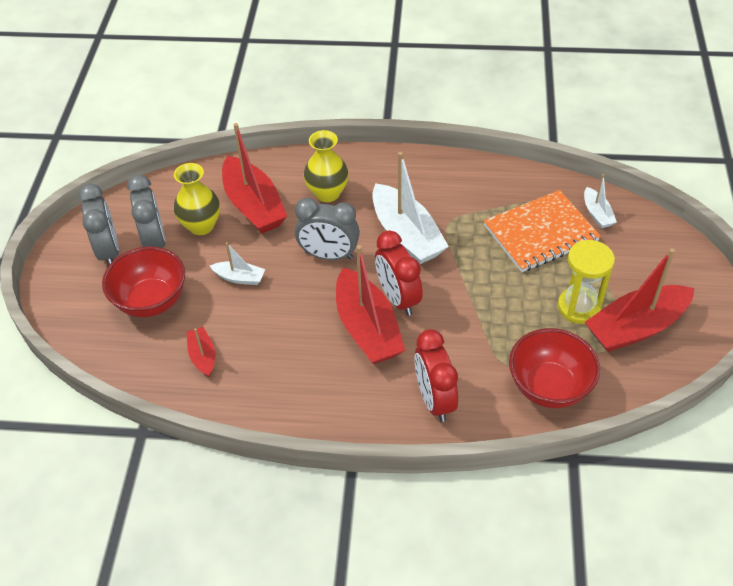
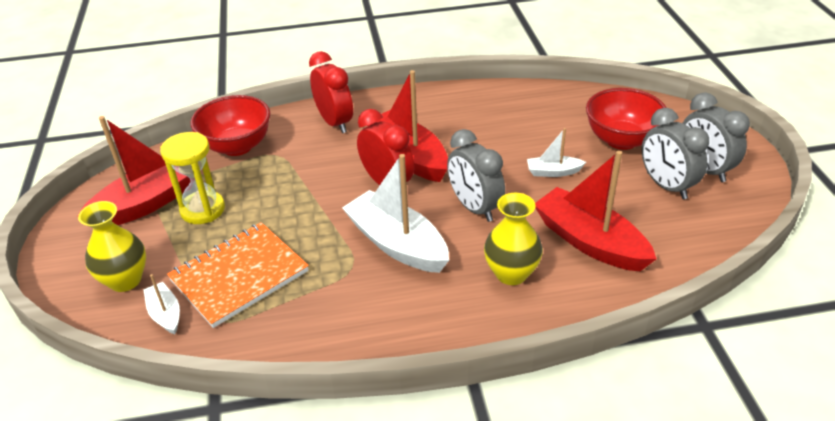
camera: 165 degrees right, 10 degrees down
(201, 226) = (631, 210): yellow vase -> yellow vase (125, 280)
(203, 356) = (542, 114): red boat -> none
(329, 255) = (474, 208): grey clock -> grey clock turned 120 degrees counterclockwise

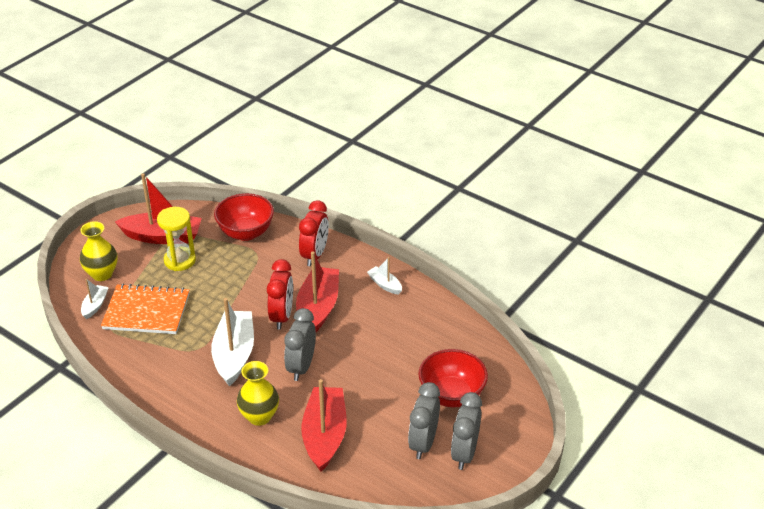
camera: 45 degrees right, 0 degrees up
(553, 172) = (377, 381): white boat -> white boat (385, 284)

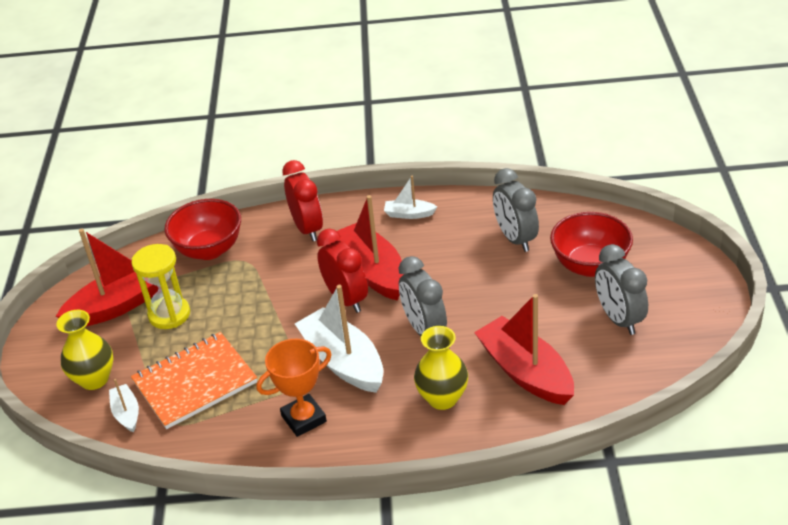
camera: 35 degrees left, 0 degrees up
(174, 374) = (304, 419): none -> orange trophy
(464, 453) = (663, 304): grey clock -> grey clock (515, 239)

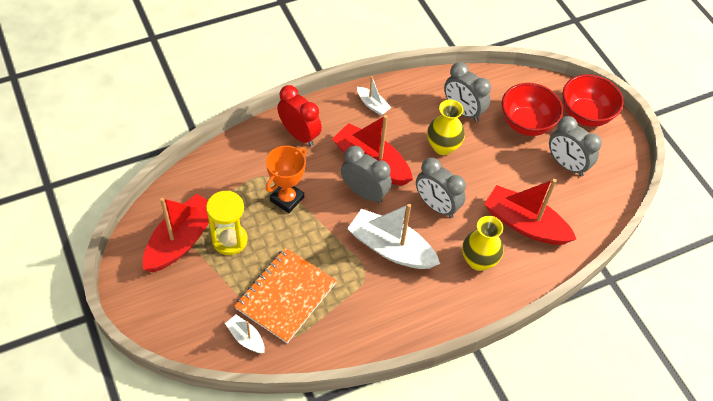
camera: 30 degrees left, 15 degrees up
(94, 379) = (201, 315): yellow vase -> yellow vase (443, 147)
(209, 250) = (228, 172): red bowl -> red bowl (585, 115)
(304, 419) = (387, 305): orange trophy -> orange trophy (287, 199)
(346, 299) = (364, 193): red clock -> grey clock
(409, 214) = (372, 105): white boat -> white boat turned 120 degrees counterclockwise

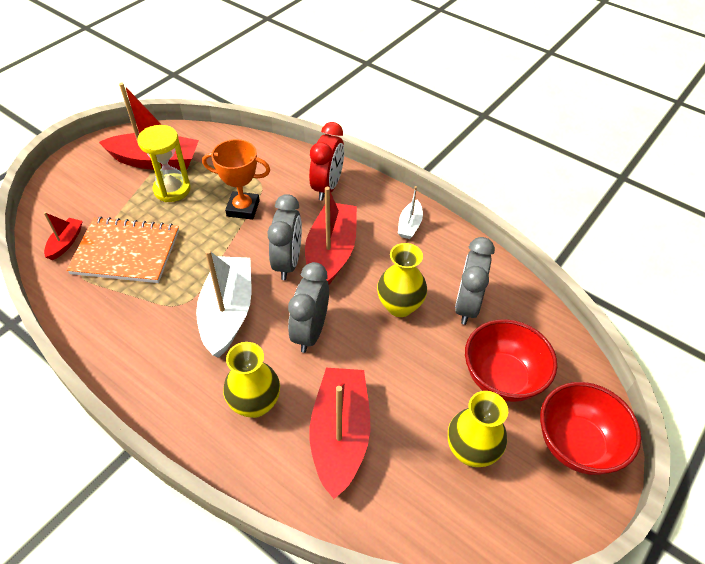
camera: 65 degrees right, 5 degrees down
(246, 338) = (66, 243): white boat -> red boat
(566, 165) = (471, 451): grey clock -> yellow vase

